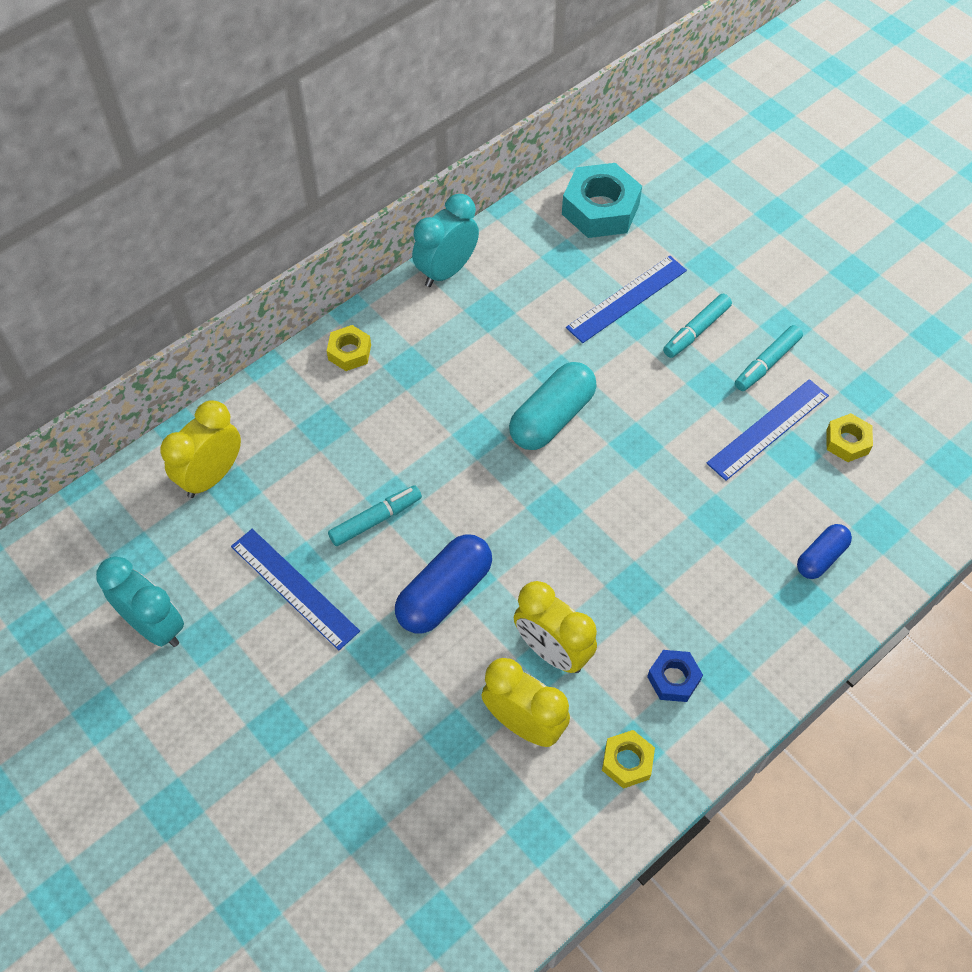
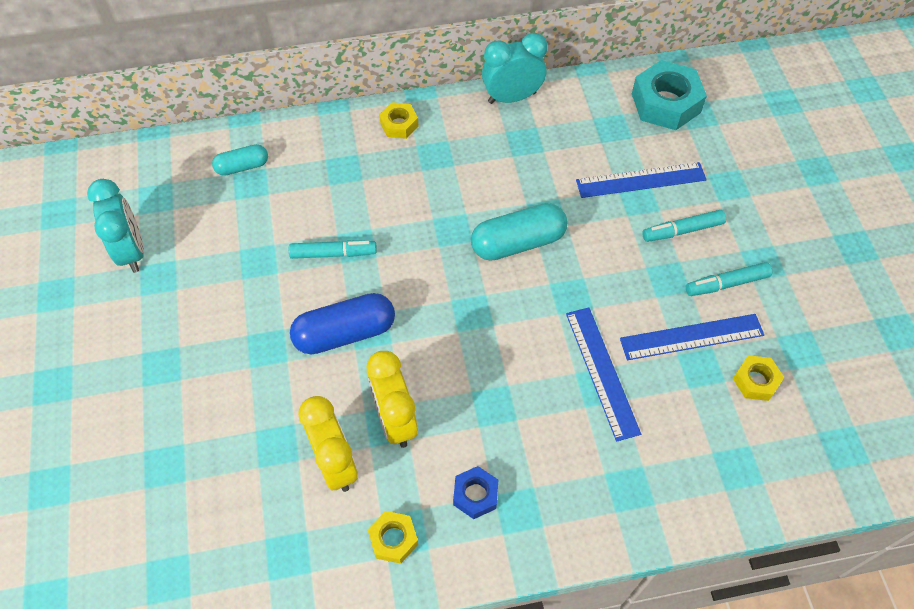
camera: 30 degrees right, 0 degrees up
(211, 476) = (242, 167): yellow clock -> turquoise capsule
(294, 588) = (242, 274): blue ruler -> blue ruler (601, 372)
(821, 557) = (667, 464): blue capsule -> none

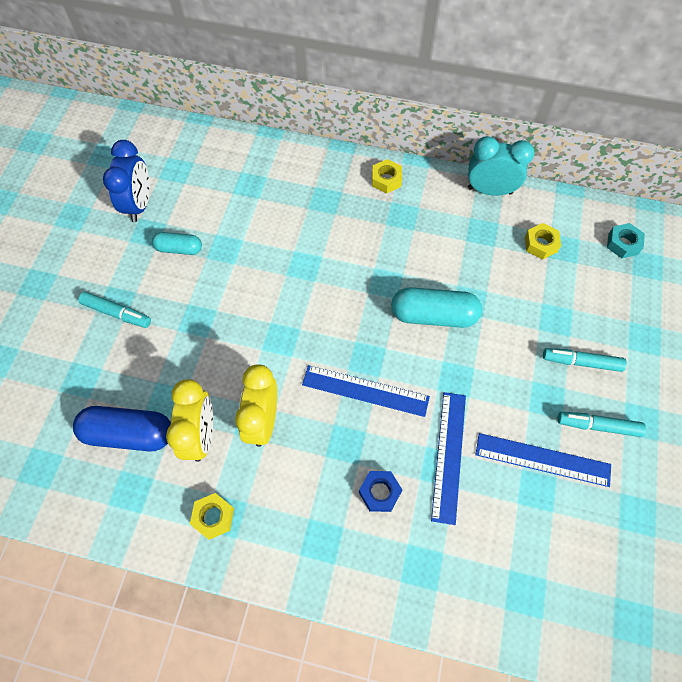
camera: 25 degrees right, 5 degrees up
(132, 251) = (139, 205): turquoise clock -> blue clock
(242, 167) = (250, 169): turquoise capsule -> turquoise capsule (179, 249)
(333, 253) = (283, 265): turquoise marker -> turquoise marker (117, 313)
(345, 333) = (260, 333): blue capsule -> blue capsule (129, 434)
(475, 495) = (294, 511): blue nut -> blue nut (379, 492)
(641, 180) = (566, 303): blue ruler -> blue ruler (365, 390)
(666, 103) = (623, 244): turquoise nut -> turquoise nut, size x0.54
(755, 381) = (581, 524): yellow nut -> yellow nut (540, 244)

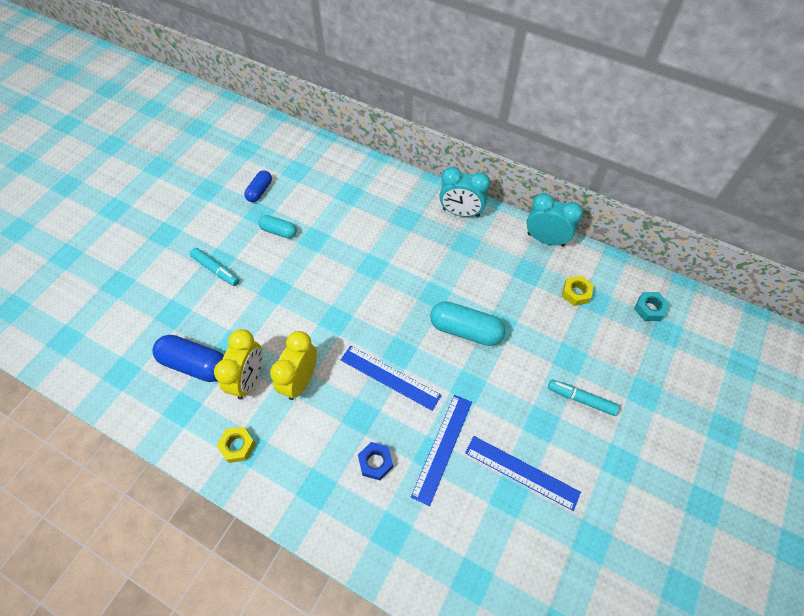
camera: 15 degrees right, 5 degrees down
(139, 205) = (260, 191): blue clock -> blue capsule
(386, 180) = (461, 212): yellow nut -> turquoise clock
(598, 426) = (579, 456): turquoise marker -> none

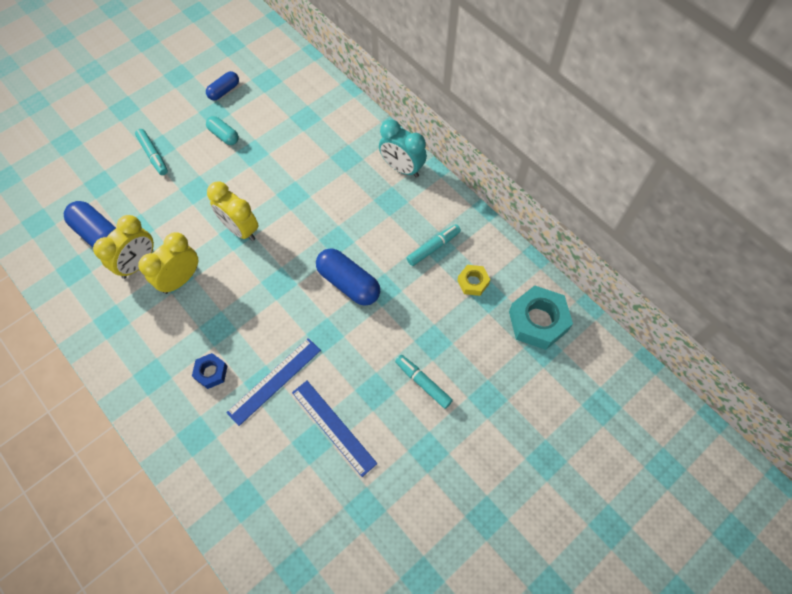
camera: 20 degrees right, 5 degrees up
(237, 446) = (104, 317): yellow nut -> none
(337, 313) = (240, 229): none -> yellow clock
(390, 377) = (259, 303): blue ruler -> none
(465, 330) = (348, 283): turquoise capsule -> blue capsule
(525, 273) = (433, 247): none -> turquoise marker
(545, 239) = (471, 220): turquoise clock -> none
(649, 309) = (538, 321): turquoise nut -> turquoise nut, size x1.86

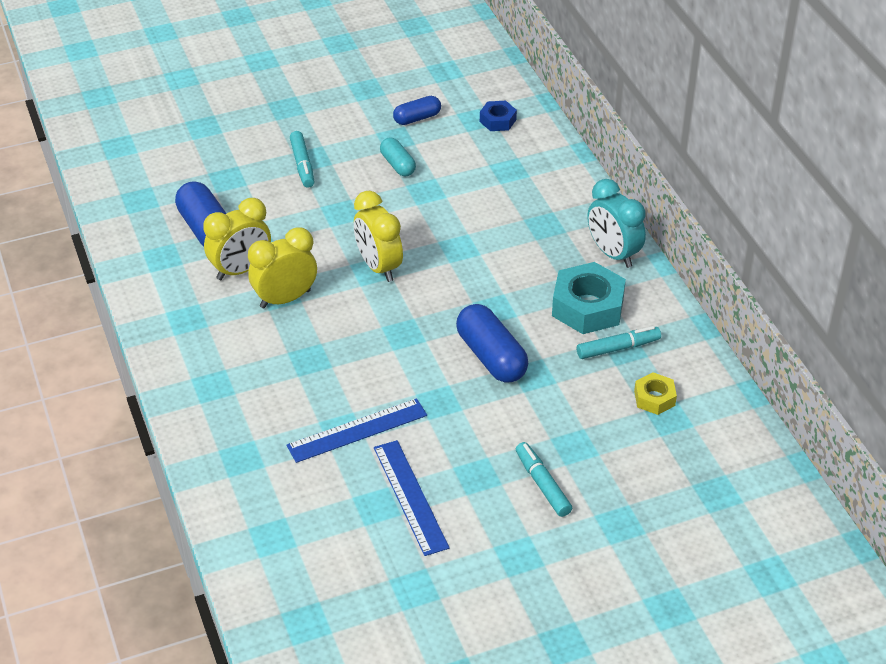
camera: 20 degrees right, 20 degrees down
(211, 372) = (284, 401): blue nut -> blue nut (498, 120)
(538, 321) = (724, 462): turquoise nut -> turquoise nut (587, 307)

